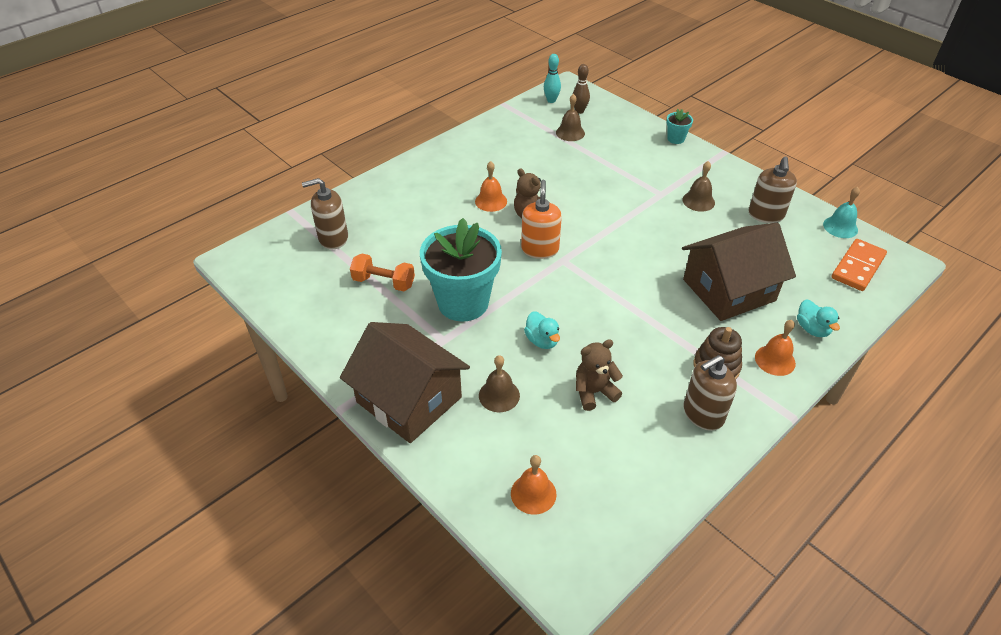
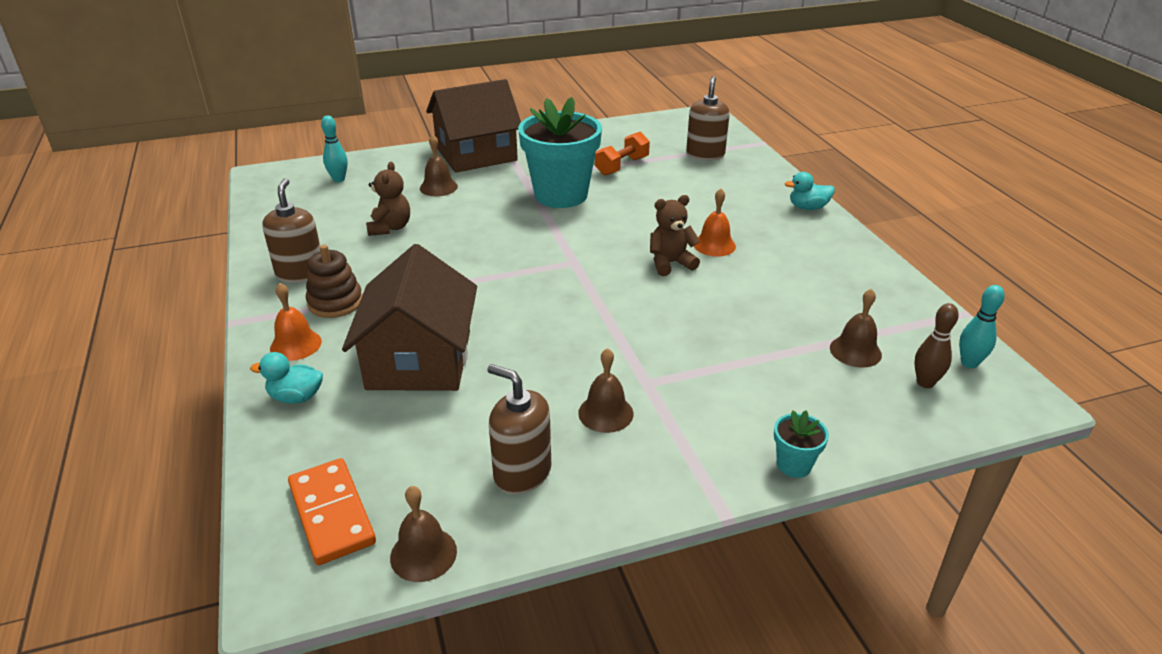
camera: 115 degrees right, 10 degrees down
(533, 493) = (339, 179): orange bell -> turquoise bowling pin
(540, 249) = (603, 253): orange soap dispenser -> none
(542, 340) = (474, 220): turquoise duck -> turquoise duck (808, 207)
(840, 227) = (423, 554): turquoise bell -> brown bell

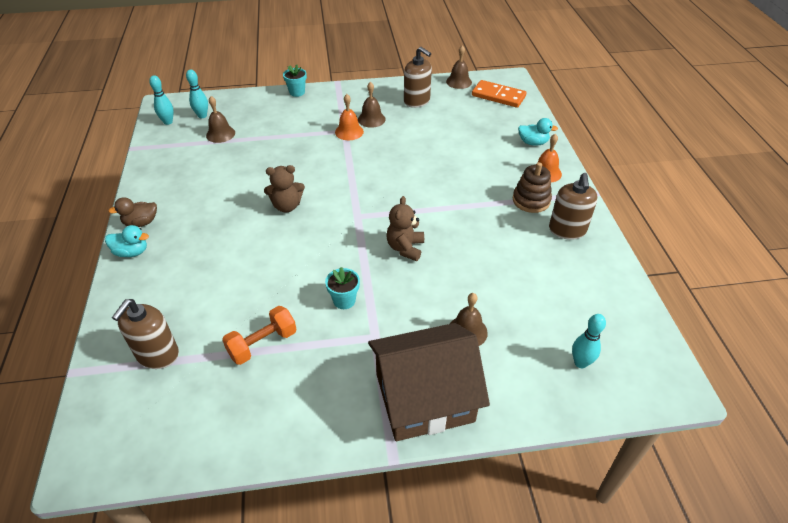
camera: 170 degrees left, 10 degrees up
(332, 513) = (498, 96): orange domino -> orange domino turned 45 degrees counterclockwise
(390, 228) = (507, 273): brown teddy bear -> brown teddy bear (405, 248)
(419, 360) = (468, 155): brown house -> none
(561, 195) = (344, 300): turquoise flower pot -> turquoise flower pot, size x0.42
(714, 245) = (243, 219): orange bell -> orange bell (349, 132)
(830, 231) = (141, 223): none -> brown duck
(925, 383) = (202, 116): brown bowling pin -> turquoise bowling pin

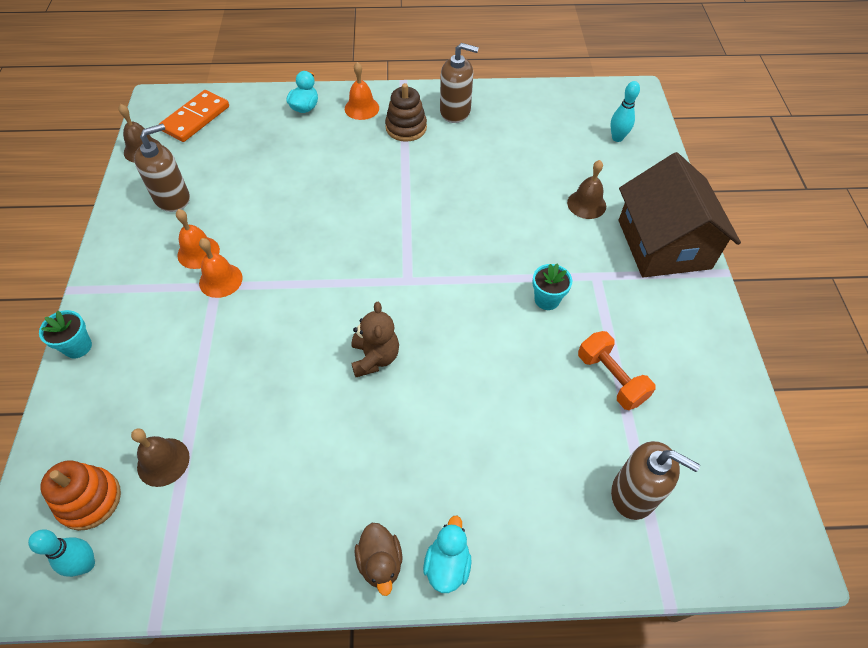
camera: 85 degrees left, 10 degrees up
(202, 116) = (89, 500): turquoise bowling pin -> orange stacking toy
(371, 119) = (198, 252): brown bell -> orange bell
(405, 248) = (469, 239): brown teddy bear -> none

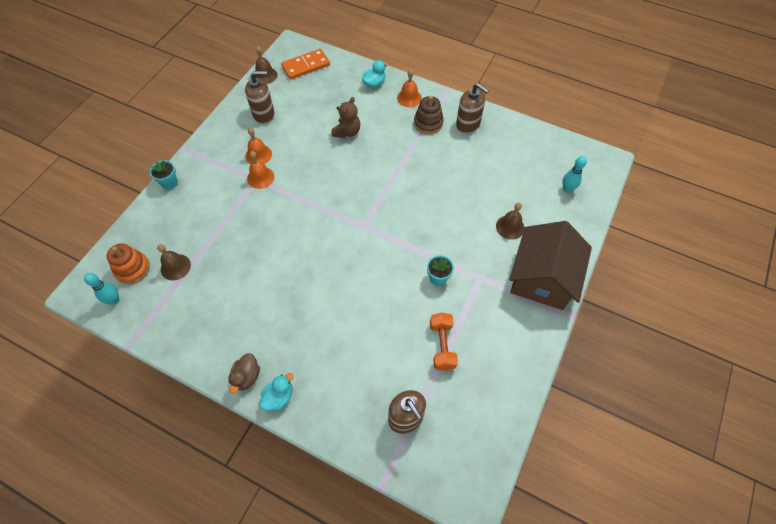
camera: 30 degrees right, 5 degrees up
(375, 358) = (314, 264): brown teddy bear -> brown teddy bear (347, 132)

